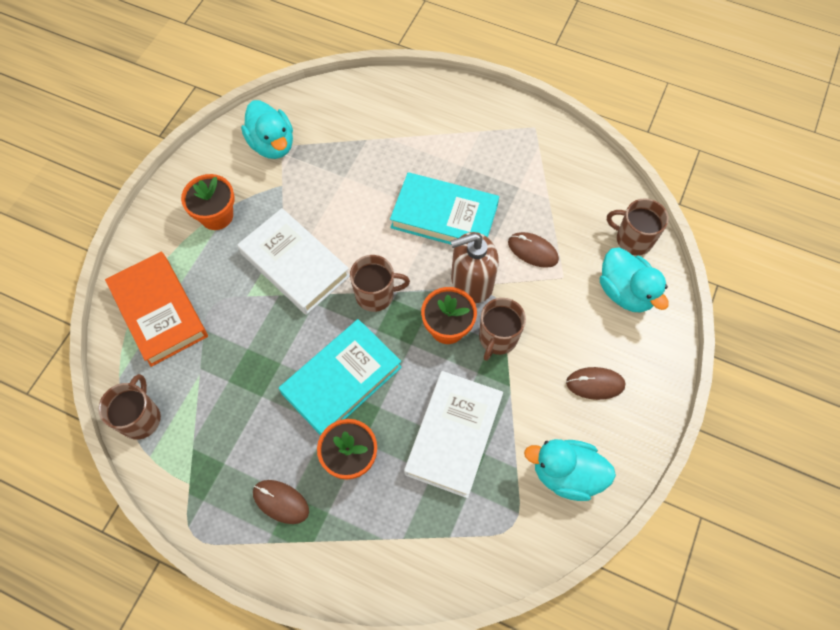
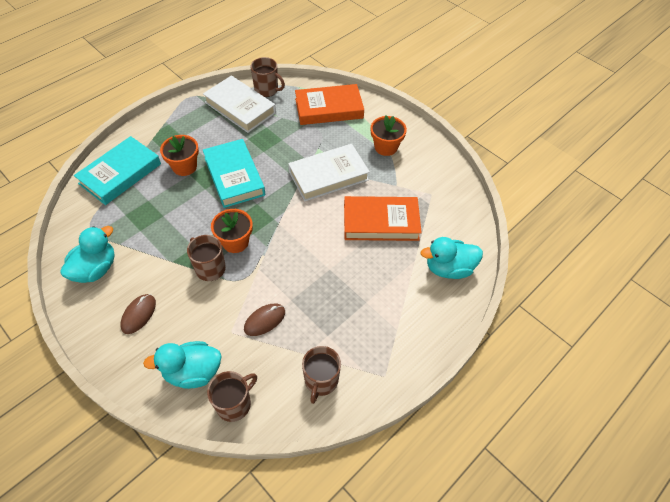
camera: 110 degrees right, 10 degrees down
(272, 144) = (435, 189): turquoise duck -> turquoise duck (448, 268)
(281, 502) = (182, 132): brown mouse -> none
(347, 184) = (381, 222): none -> orange book
(376, 295) = (282, 211): brown mug -> brown mug (321, 381)
(444, 216) = (325, 272): turquoise book -> turquoise book (120, 174)
(453, 435) = (162, 219): white book -> white book (240, 107)
(471, 281) = (261, 269): brown soap dispenser -> none

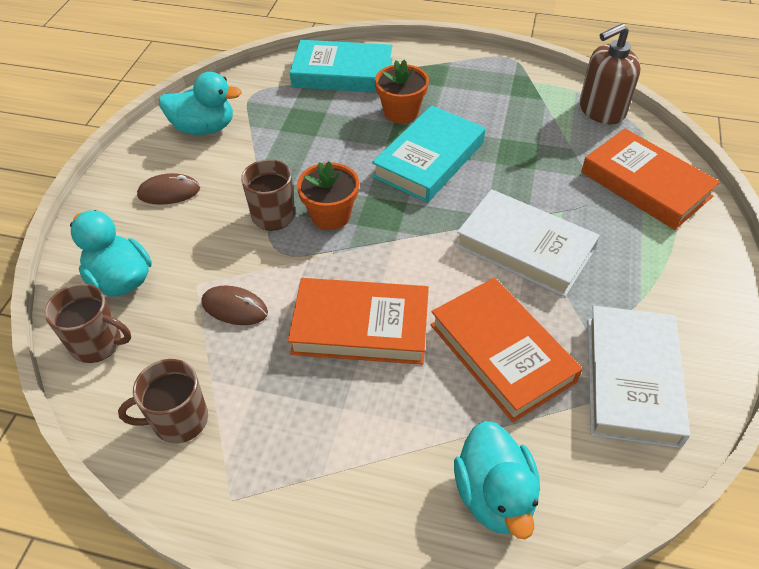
camera: 60 degrees right, 5 degrees down
(240, 107) = (542, 104): white book -> white book (631, 379)
(267, 90) = (601, 110): brown mug -> brown soap dispenser
(323, 269) = (360, 326): none -> orange book
(386, 147) = (650, 285): orange flower pot -> none
(448, 268) = (494, 495): turquoise duck -> turquoise duck turned 150 degrees counterclockwise

